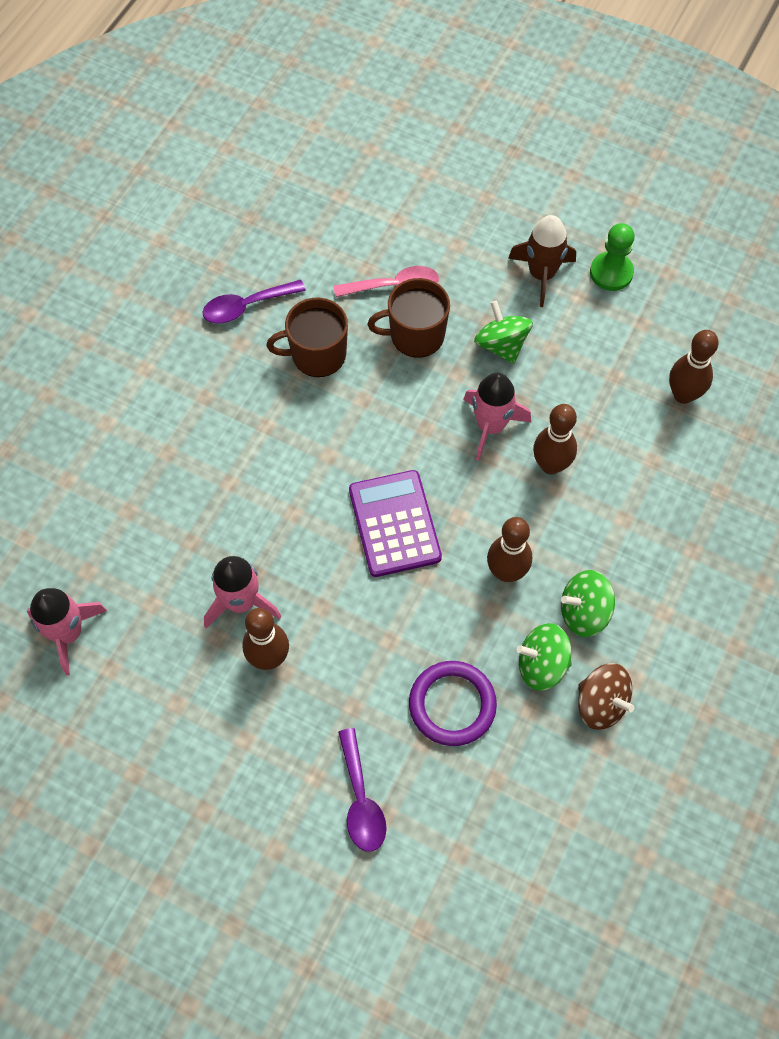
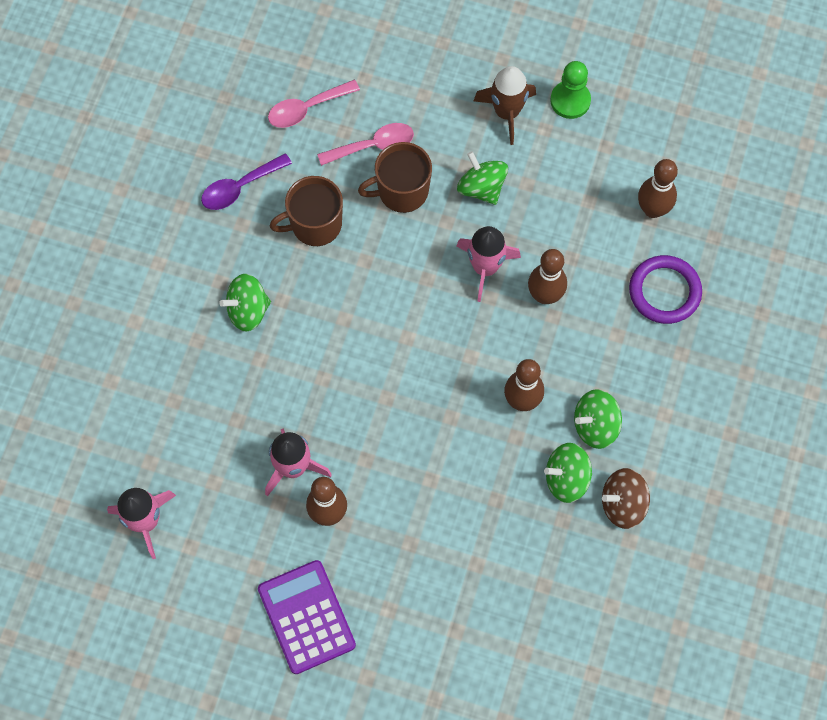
camera: 10 degrees left, 5 degrees up
(227, 430) = (248, 310): none -> green spinning top
(332, 240) = (307, 108): none -> pink spoon
(361, 799) = (432, 622): purple spoon -> none
(395, 524) = (415, 373): purple calculator -> purple calculator (306, 617)
(452, 705) = (495, 527): purple ring -> purple ring (664, 291)
(601, 704) = (622, 504): brown spinning top -> brown spinning top turned 135 degrees clockwise

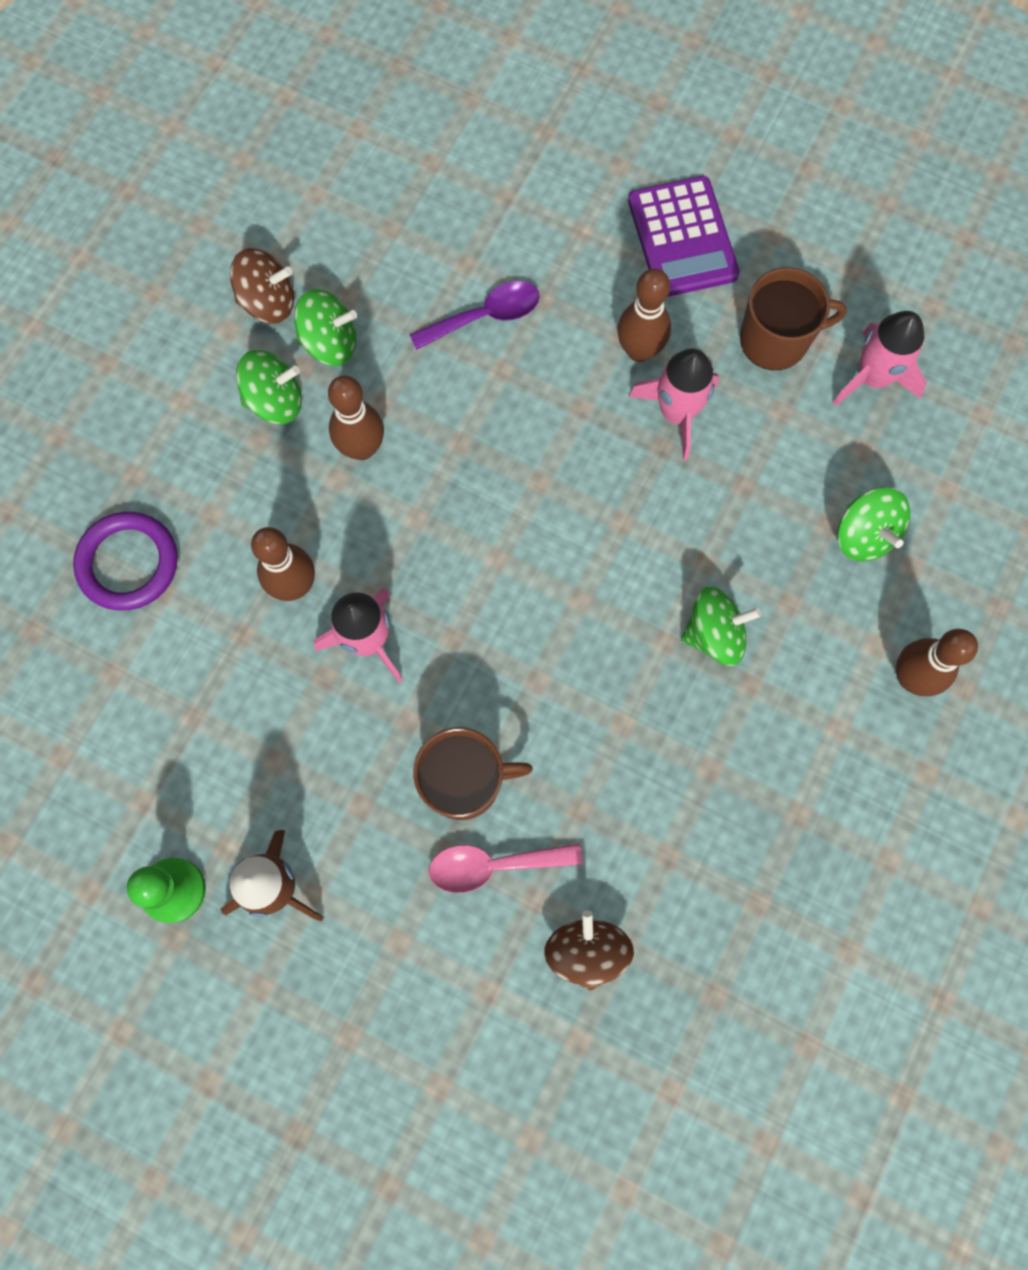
camera: 170 degrees left, 5 degrees up
(240, 187) = (706, 830): purple spoon -> purple spoon (485, 317)
(307, 108) = (586, 951): pink spoon -> brown spinning top
(315, 224) = (601, 750): brown mug -> brown mug (776, 339)
(481, 188) = (345, 766): green spinning top -> green spinning top (864, 535)
(653, 209) = (105, 687): brown bowling pin -> brown bowling pin (911, 677)

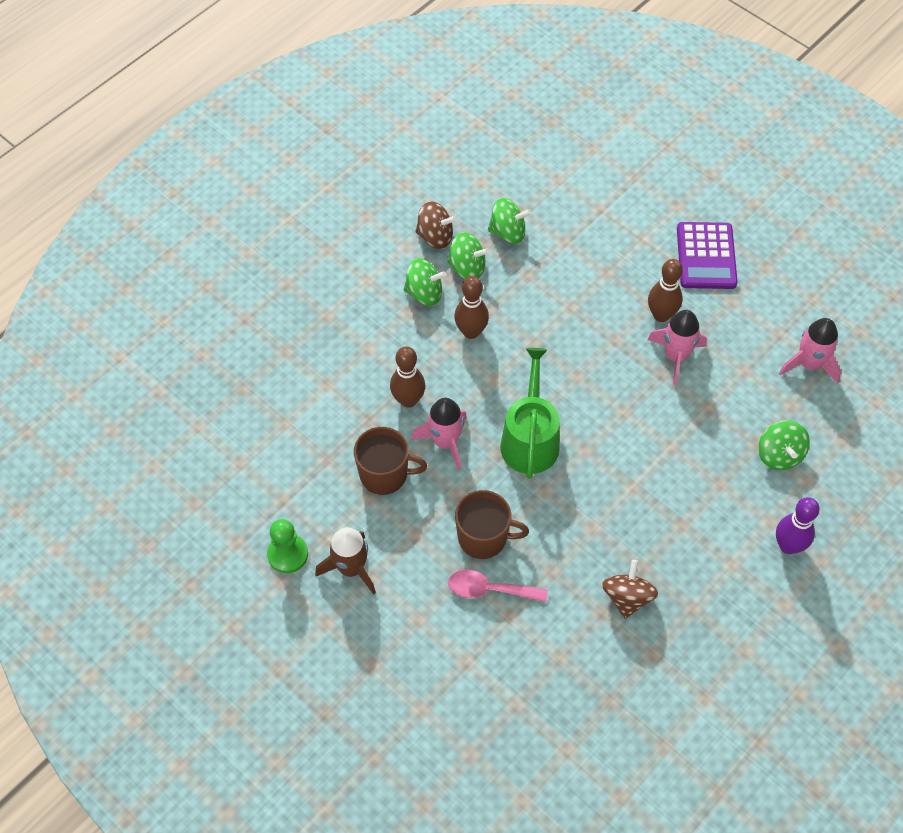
camera: 15 degrees right, 15 degrees down
(128, 563) = (310, 364): purple ring -> none
(485, 317) = (568, 274): purple spoon -> none
(494, 603) = (530, 439): none -> green watering can
(586, 951) = (535, 654): brown spinning top -> brown spinning top (627, 597)
(714, 634) = (666, 490): green spinning top -> green spinning top (508, 232)
(776, 339) = (751, 328): brown mug -> brown mug (385, 473)
(911, 677) = (788, 546): brown bowling pin -> purple bowling pin

